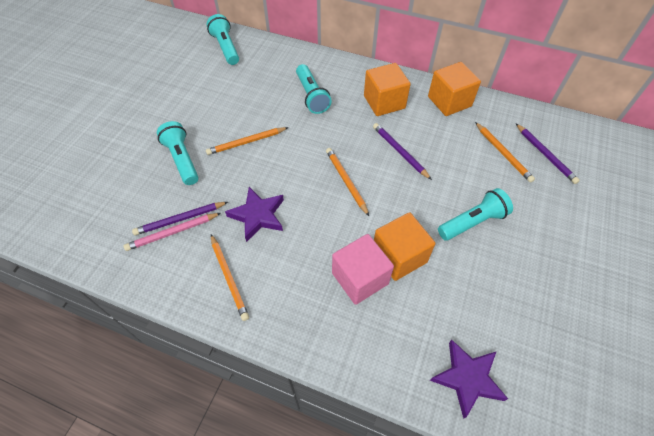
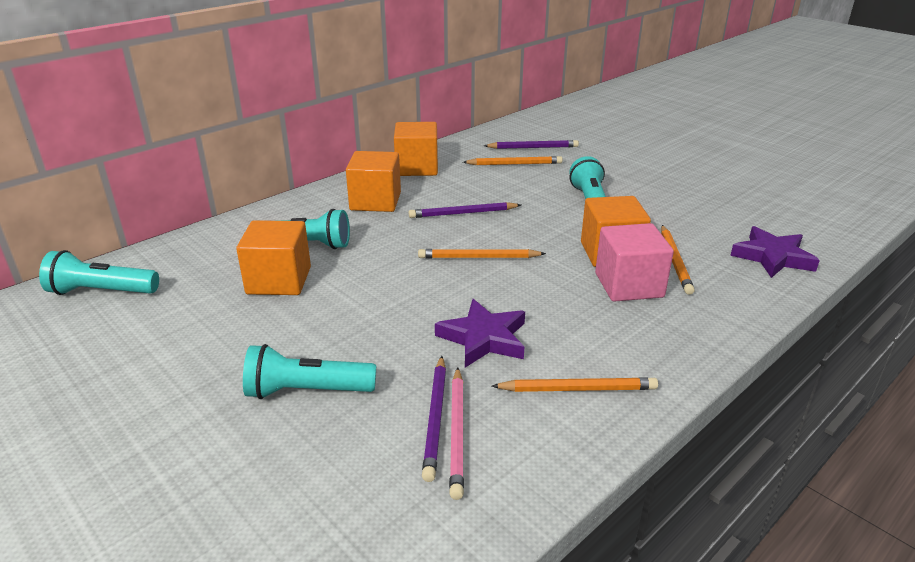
camera: 65 degrees left, 25 degrees down
(246, 142) = (335, 317): orange pencil -> orange pencil (675, 261)
(269, 103) = (279, 280): none -> orange cube

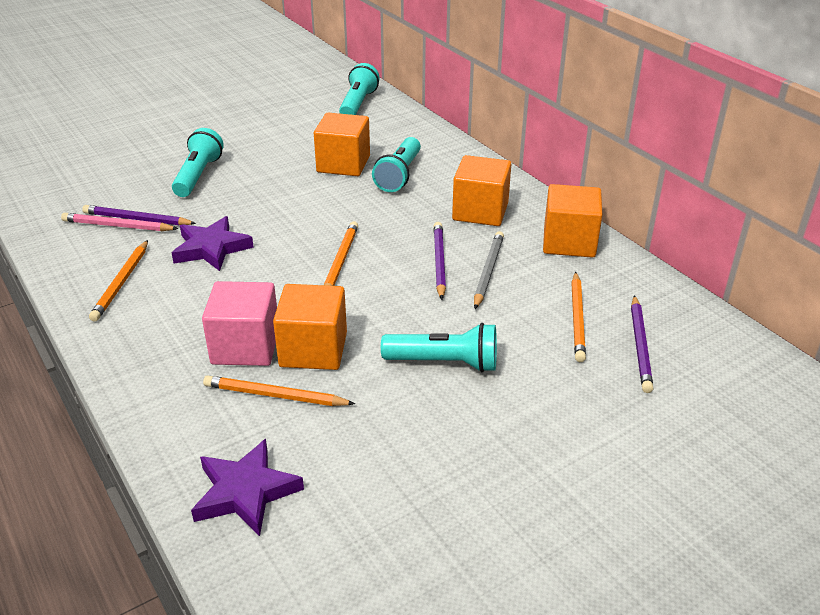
camera: 100 degrees right, 5 degrees up
(469, 194) = (488, 271): none -> grey pencil

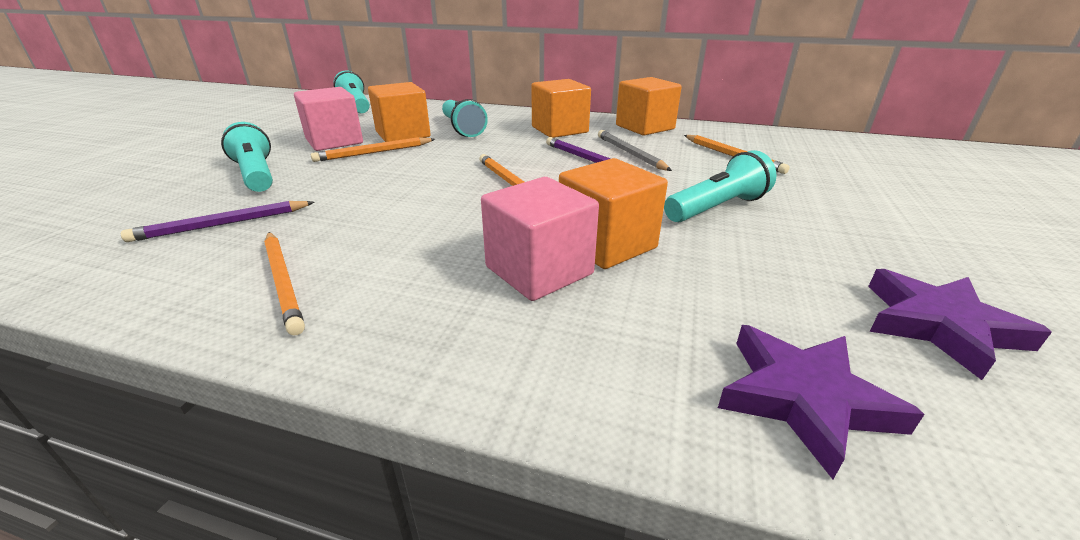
camera: 40 degrees left, 5 degrees down
(118, 226) = (200, 238): pink pencil -> none
(211, 248) = (361, 216): purple star -> purple star (939, 325)
(275, 395) = (646, 293): orange pencil -> orange pencil (374, 152)
(285, 153) = (334, 141): none -> pink cube
(640, 346) = (790, 155): purple pencil -> none

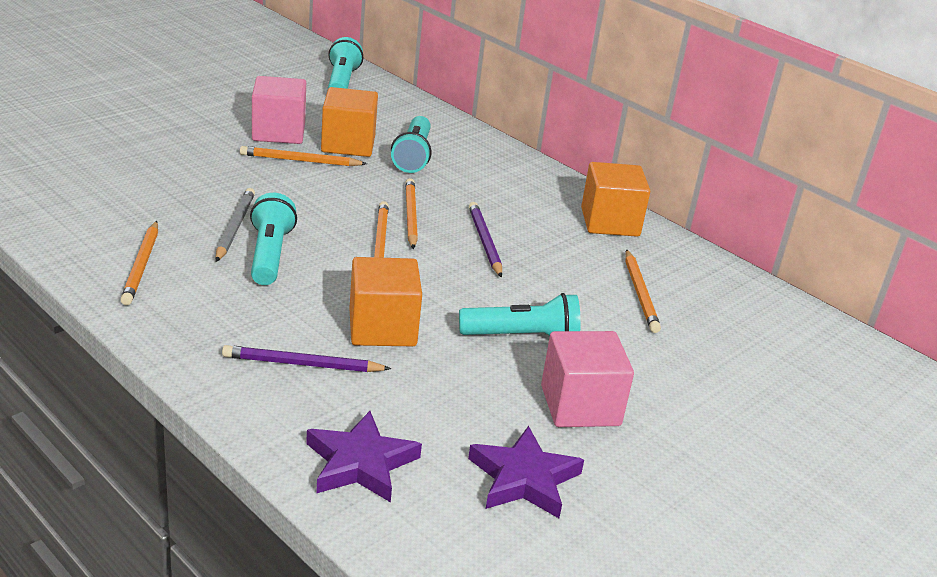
camera: 25 degrees right, 0 degrees up
(222, 224) = (133, 200): purple pencil -> purple pencil (303, 364)
(256, 175) = (186, 154): turquoise flashlight -> turquoise flashlight (269, 255)
(510, 160) = (411, 216): none -> orange pencil
(539, 270) = (308, 326): pink cube -> pink cube (580, 405)
(559, 130) = (511, 193): orange cube -> none
(630, 153) = (538, 250): grey pencil -> grey pencil (235, 227)

